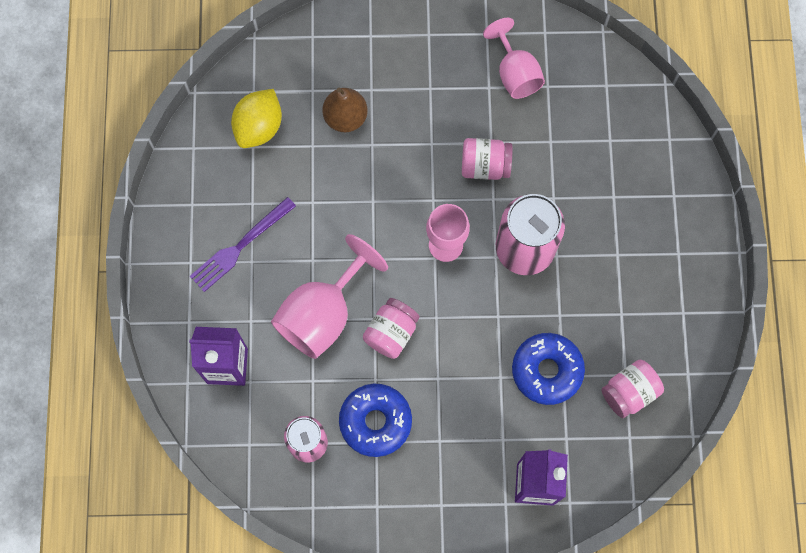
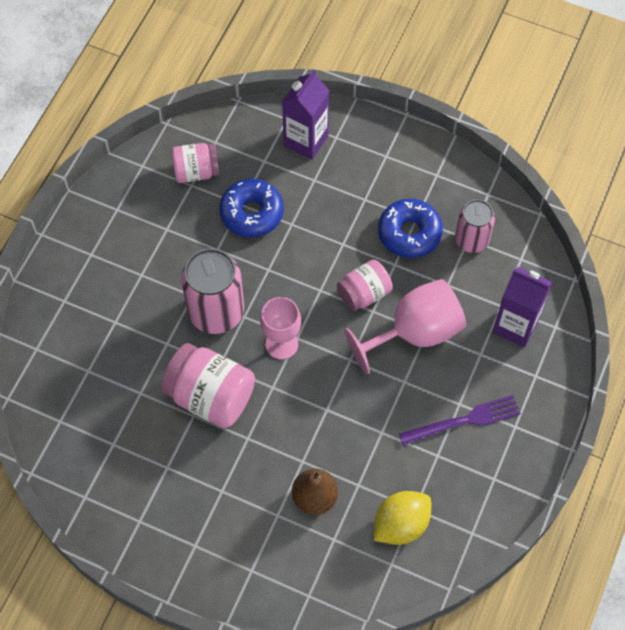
camera: 155 degrees left, 10 degrees down
(485, 166) = (210, 396): pink jar -> pink jar, size x1.61
(515, 73) = (135, 469): pink goblet -> none

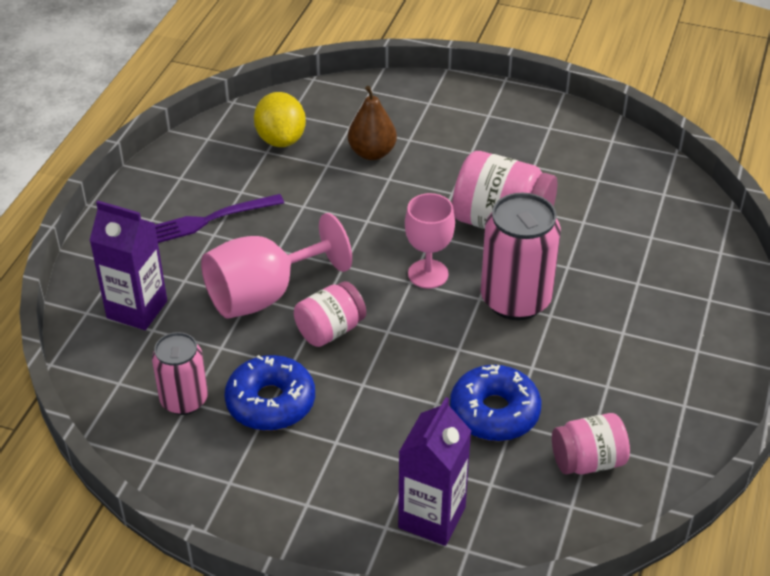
camera: 175 degrees right, 20 degrees down
(401, 524) = (281, 139): yellow lemon -> yellow lemon turned 60 degrees counterclockwise

